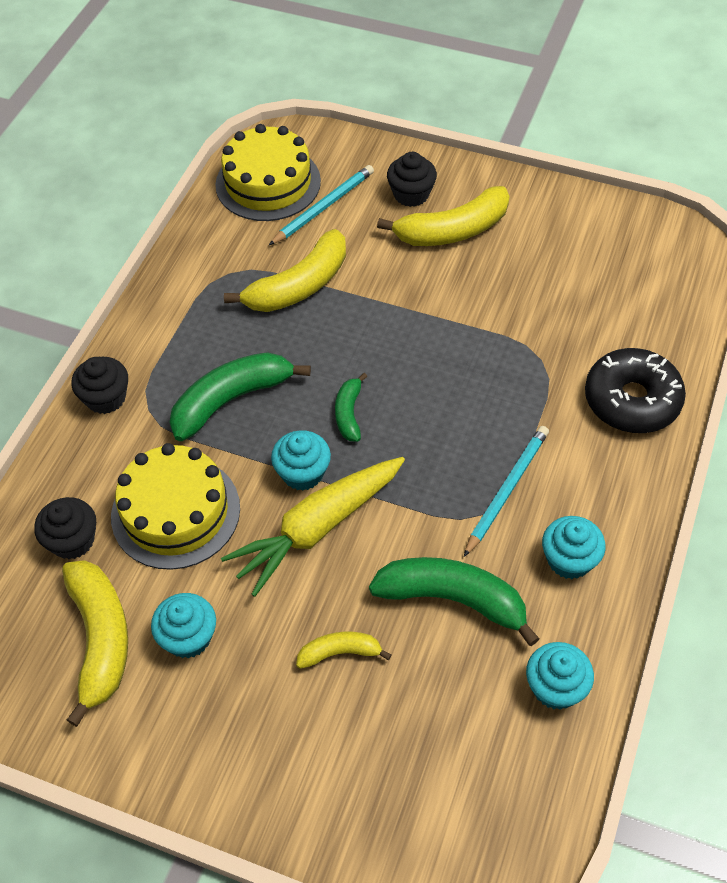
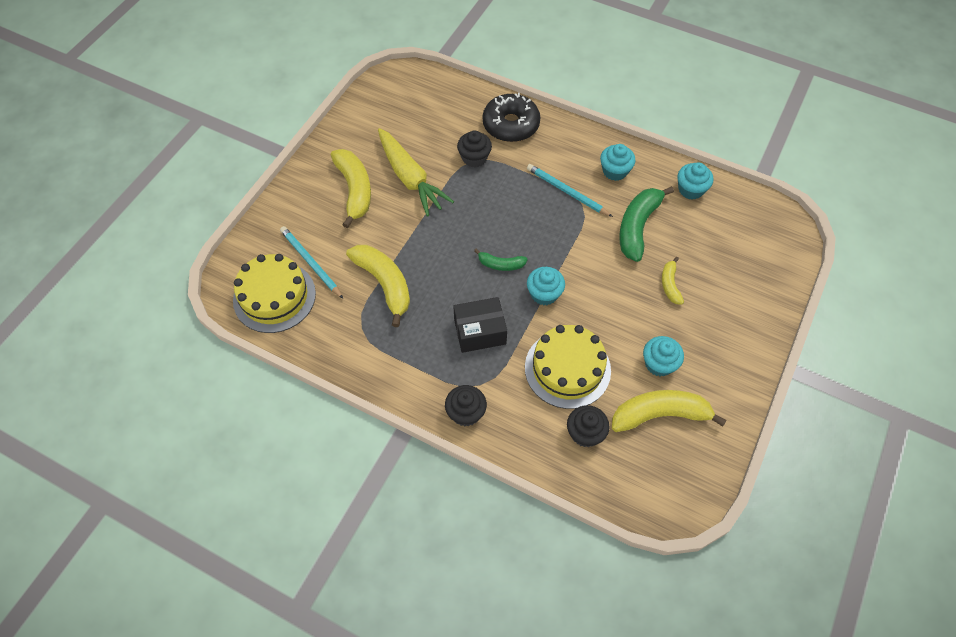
camera: 85 degrees left, 5 degrees up
(231, 400) = (480, 331): green banana -> black box
(318, 528) = (585, 288): yellow carrot -> yellow carrot (410, 178)
(411, 194) = (313, 209): black cupcake -> black cupcake (474, 158)

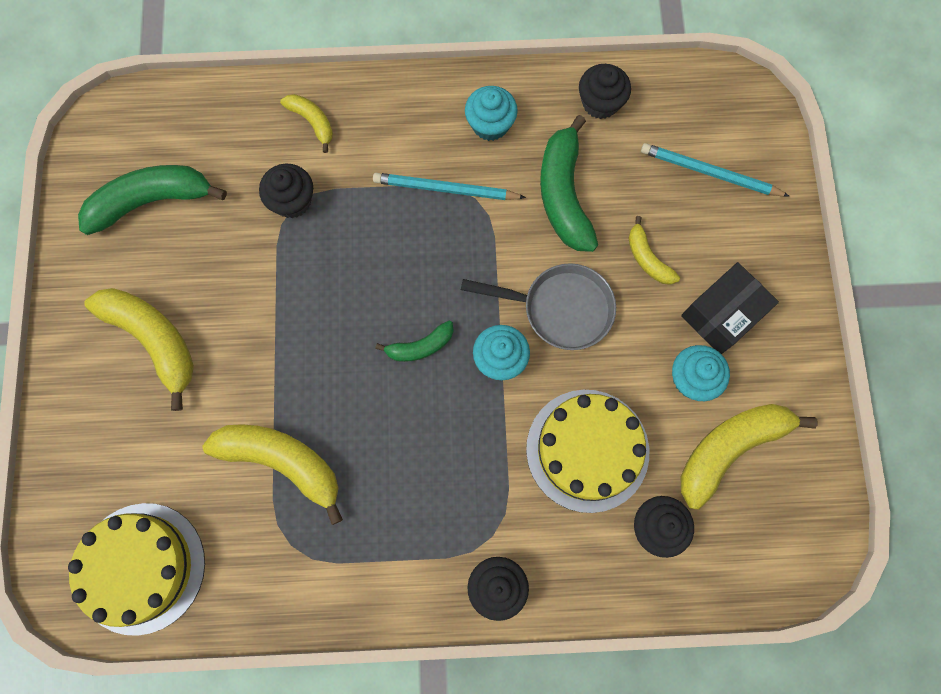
camera: 30 degrees left, 15 degrees up
(310, 263) = (160, 487): turquoise pencil -> turquoise pencil (709, 173)
(397, 124) = (152, 201): none -> green banana
(410, 178) = (221, 279): yellow carrot -> none
(480, 331) = (449, 461): black box -> black box (722, 314)
(511, 125) = (312, 122): black donut -> yellow banana
(598, 285) = (560, 309): none -> grey pan
(690, 189) = (600, 103): turquoise cupcake -> black cupcake

